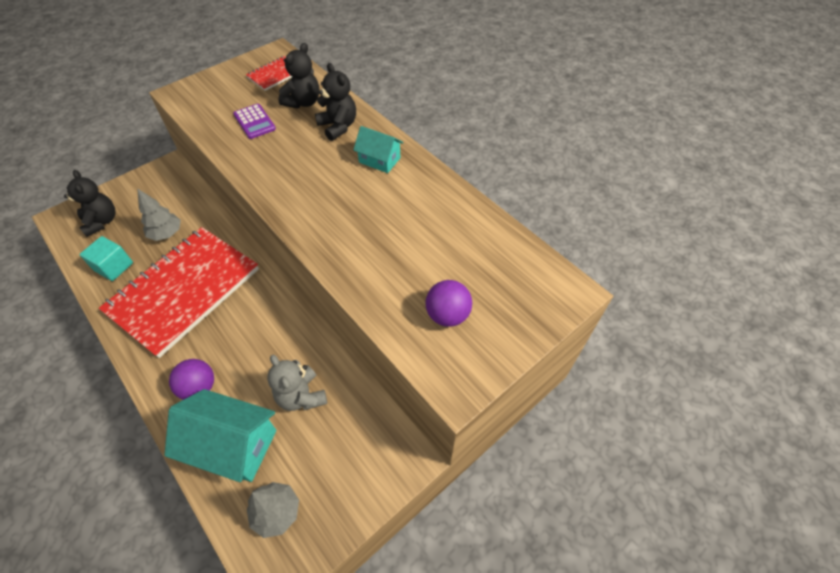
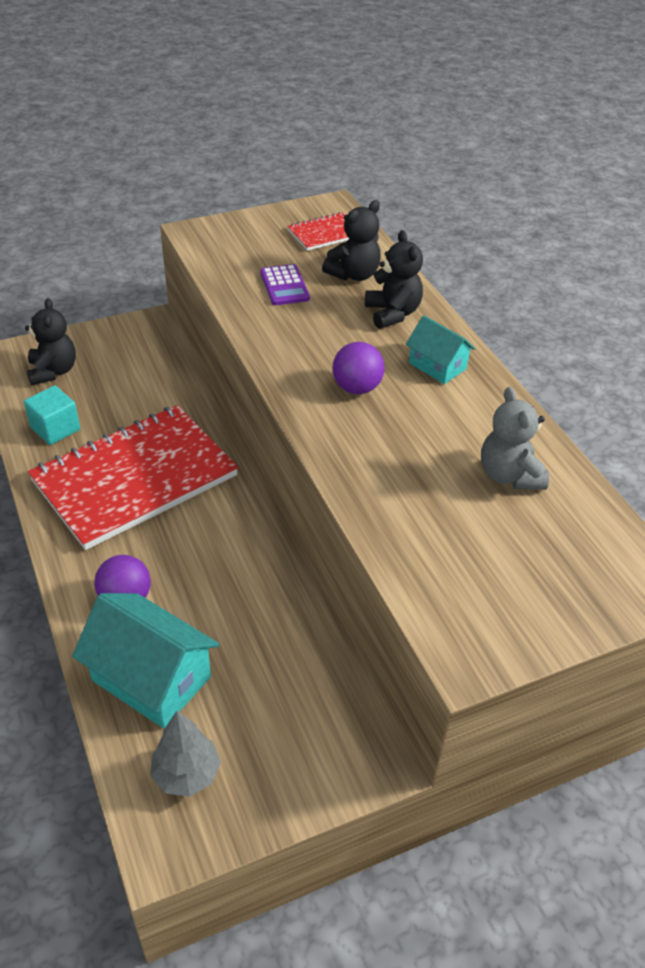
camera: 15 degrees right, 10 degrees down
(167, 234) = (130, 404): grey tree -> none
(301, 396) = (254, 644): grey teddy bear -> grey teddy bear (509, 475)
(447, 315) = (478, 573): purple ball -> purple ball (357, 388)

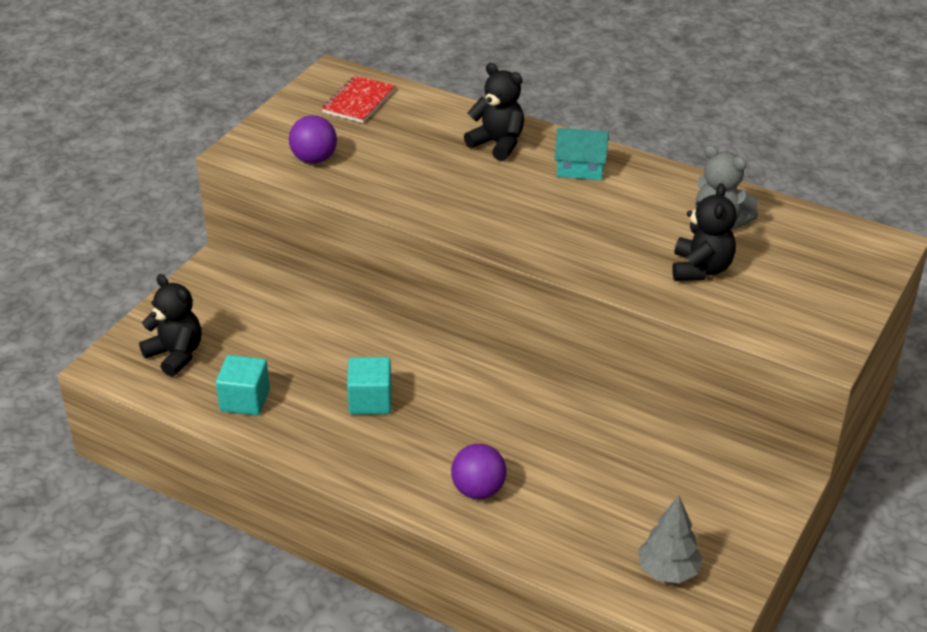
camera: 35 degrees left, 5 degrees down
(135, 478) = (370, 400): red notebook -> turquoise cube
(151, 678) = (567, 529): turquoise house -> none
(284, 286) = (382, 161): purple calculator -> none
(354, 274) = (427, 126): black teddy bear -> black teddy bear (701, 269)
(357, 388) = (541, 214): purple ball -> purple ball (314, 159)

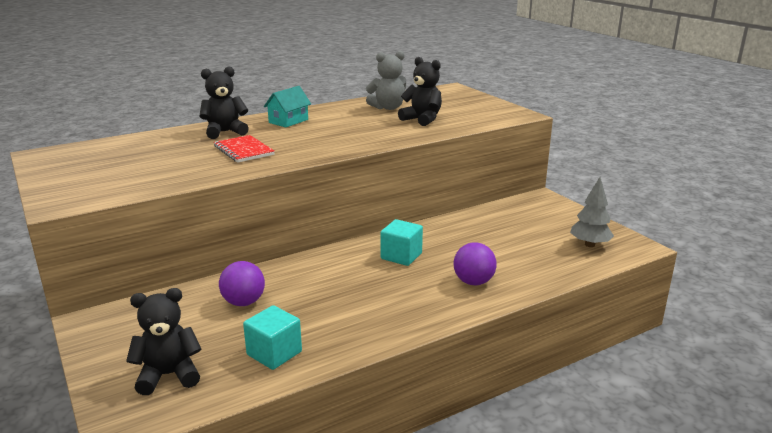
camera: 60 degrees left, 15 degrees down
(314, 159) = (129, 182): purple ball -> purple ball (244, 302)
(359, 101) = (93, 154): red notebook -> red notebook (244, 150)
(370, 400) = (342, 296): turquoise cube -> turquoise cube (401, 256)

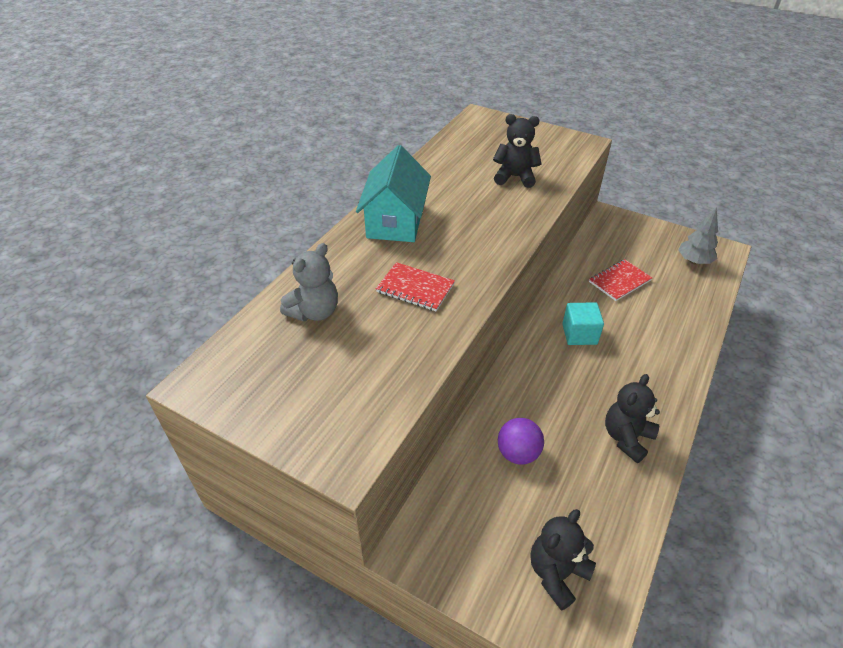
camera: 30 degrees left, 20 degrees up
(225, 132) = (355, 263): black teddy bear -> black teddy bear (626, 438)
(274, 353) = (608, 499): turquoise cube -> none
(288, 121) = (395, 221): turquoise house -> turquoise house, size x1.75
(388, 108) = (461, 167): grey teddy bear -> grey teddy bear (314, 312)
(473, 282) = (661, 341): purple ball -> none
(490, 237) = (619, 281): none -> red notebook

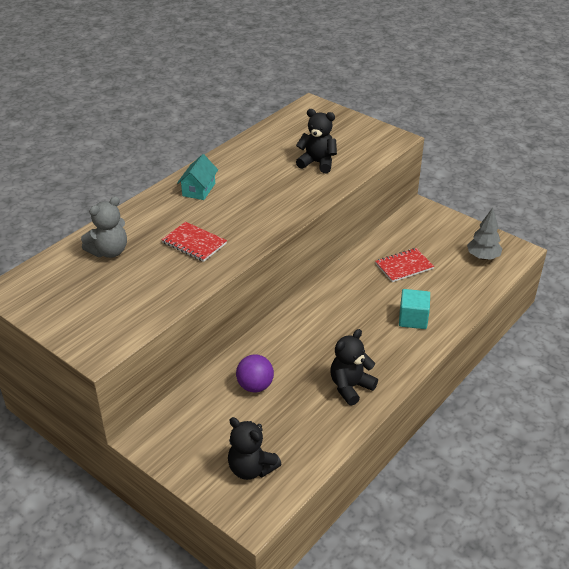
camera: 10 degrees right, 5 degrees down
(395, 221) = (198, 190): turquoise house -> turquoise house, size x0.57
(557, 573) = (251, 468): black teddy bear -> black teddy bear turned 105 degrees counterclockwise
(579, 334) = (347, 305): turquoise cube -> turquoise cube (413, 319)

